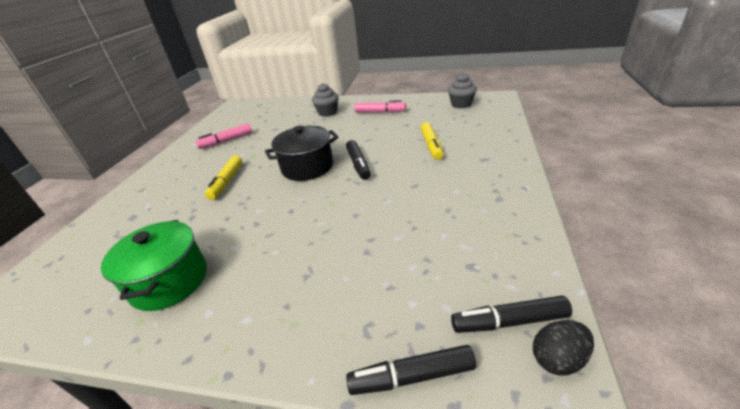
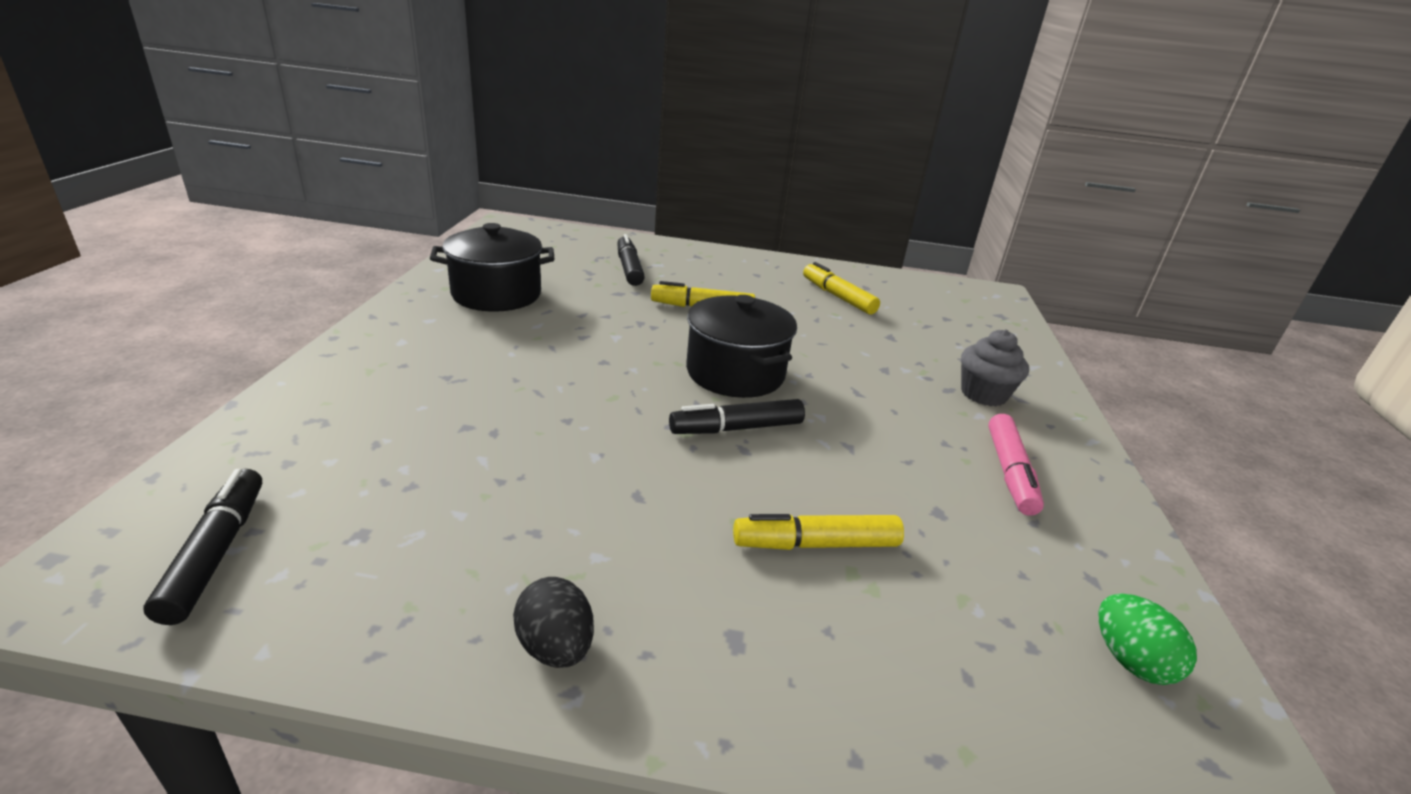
camera: 80 degrees right, 5 degrees down
(169, 281) = (496, 294): green pot -> black pot
(226, 141) = (838, 297): pink marker -> yellow marker
(412, 376) = (219, 449): black marker -> black marker (629, 268)
(461, 104) = (1130, 660): grey cupcake -> green egg
(558, 359) = (109, 590): black egg -> black egg (555, 647)

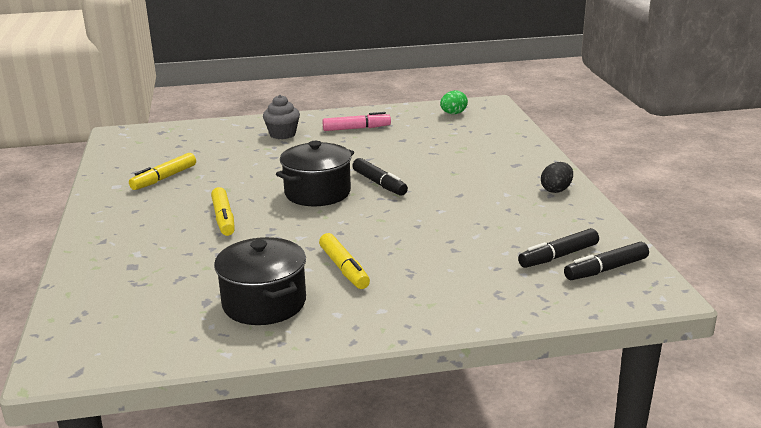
camera: 105 degrees left, 5 degrees down
(629, 268) = (158, 263): black marker -> black marker (558, 256)
(816, 544) = (450, 158): yellow marker -> yellow marker (344, 268)

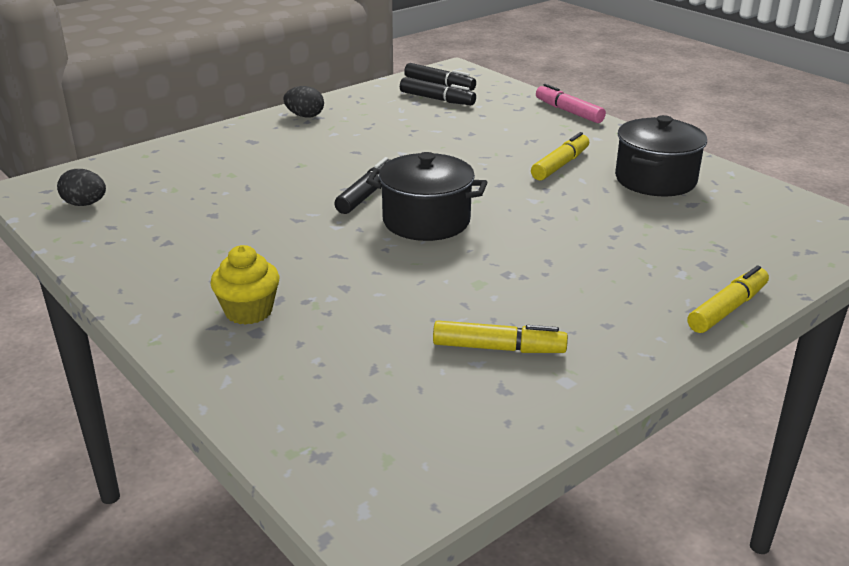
camera: 120 degrees left, 5 degrees up
(223, 218) = (549, 254): yellow marker -> yellow marker (727, 309)
(282, 134) = (248, 311): grey cupcake -> yellow cupcake
(356, 128) = (186, 257): pink marker -> pink marker (569, 112)
(453, 113) = (85, 204): green egg -> black egg

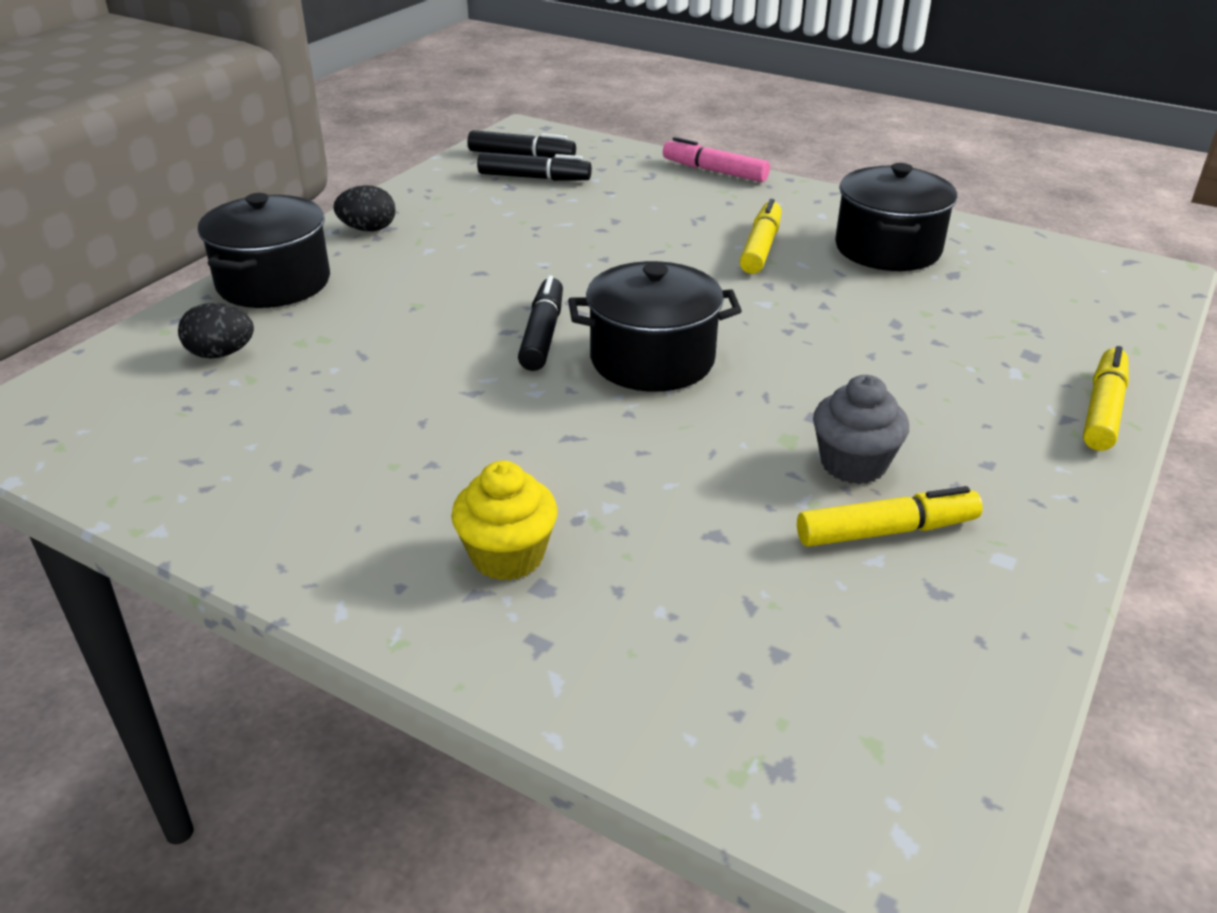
camera: 20 degrees left, 5 degrees up
(85, 204) = (121, 431): black egg -> black egg (221, 354)
(225, 138) = (274, 283): none -> black pot
(510, 306) = (853, 464): none -> grey cupcake

